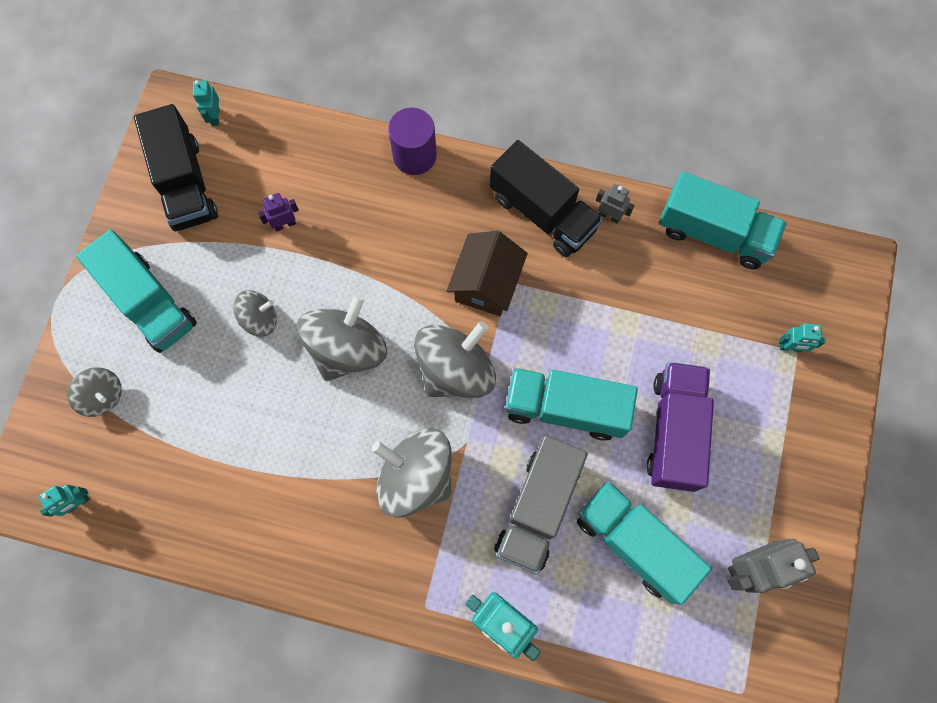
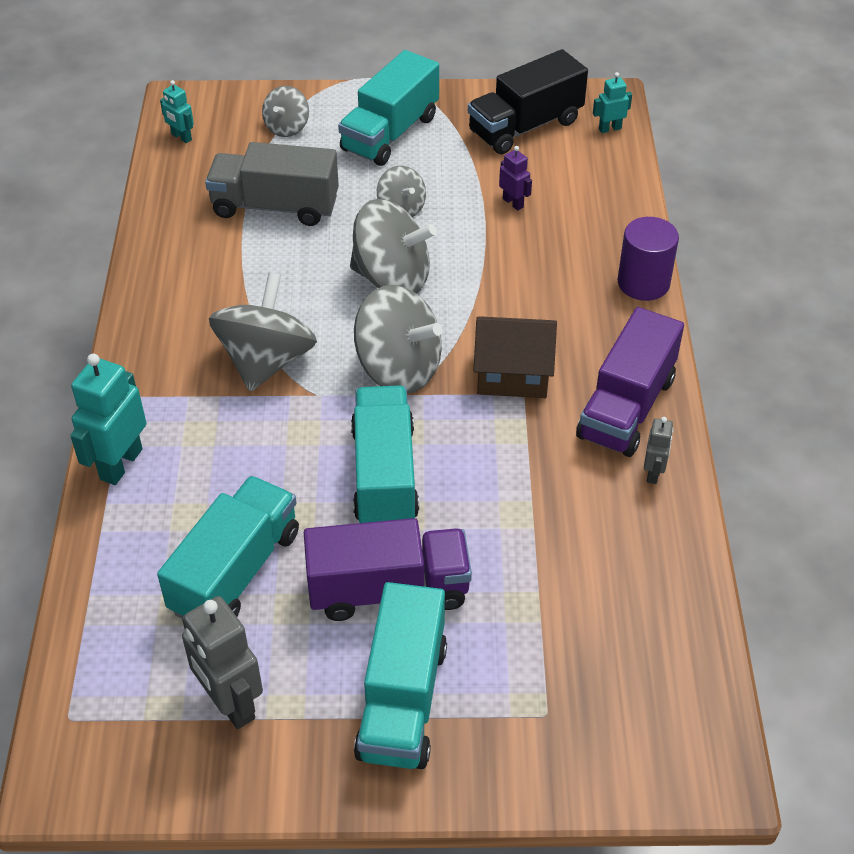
camera: 75 degrees right, 25 degrees down
(537, 508) = (256, 472): grey truck -> grey truck (275, 206)
(542, 213) = (626, 407): black truck -> purple truck
(713, 233) = (681, 589): turquoise truck -> turquoise truck (402, 700)
(790, 347) = (550, 706): turquoise robot -> none

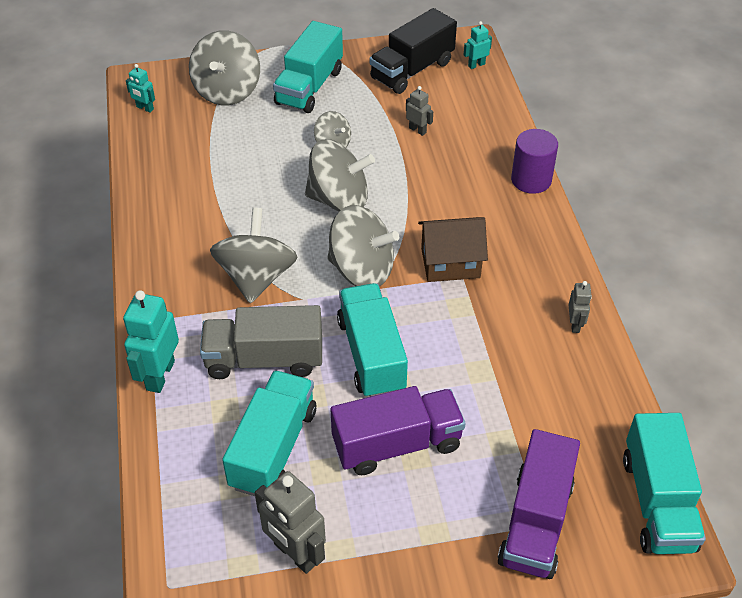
camera: 10 degrees left, 0 degrees up
(275, 206) = (233, 154): grey truck -> grey truck (264, 359)
(287, 127) = (227, 91): grey spinning top -> grey spinning top, size x1.83
(402, 700) = (429, 529): turquoise truck -> turquoise truck (657, 502)
(513, 203) = (417, 130): purple robot -> grey robot
(626, 407) = (542, 277): purple truck -> purple truck (536, 522)

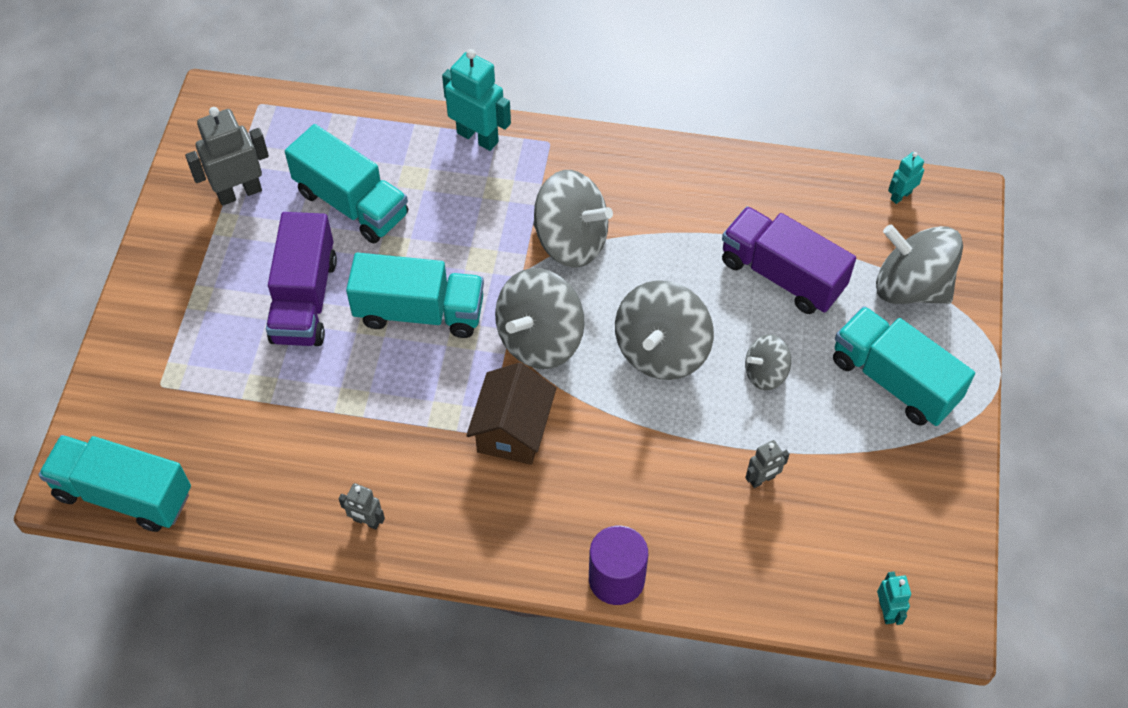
camera: 110 degrees right, 10 degrees up
(264, 359) = (457, 221): grey truck -> none
(412, 70) = (897, 519): black truck -> none
(536, 522) = (164, 381): purple truck -> purple truck (782, 275)

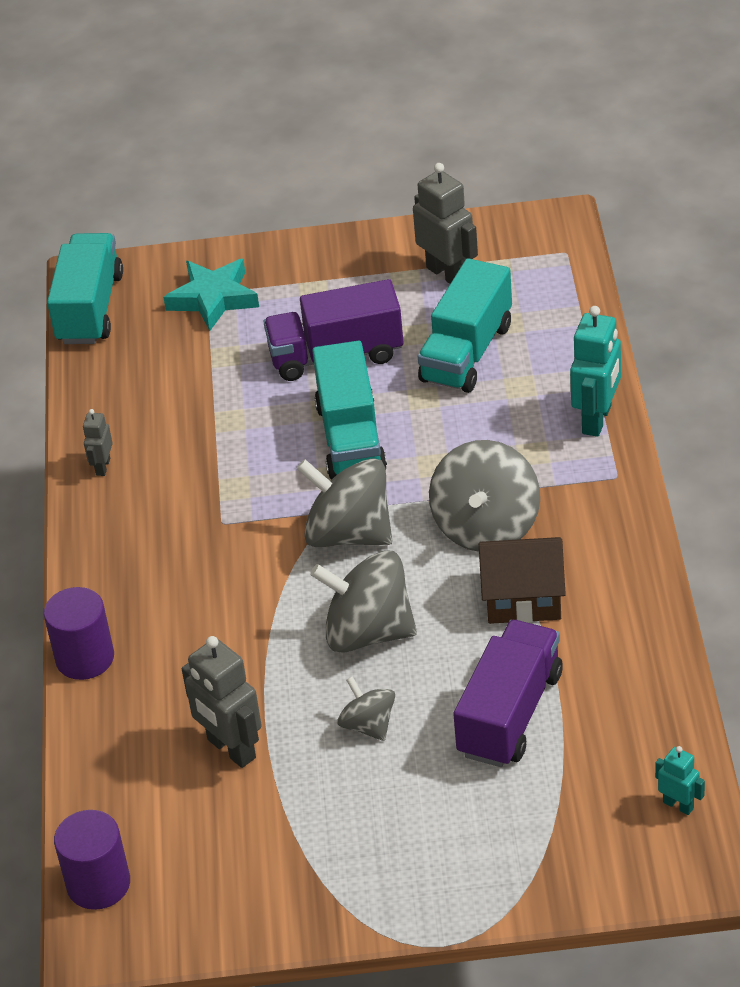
camera: 80 degrees right, 15 degrees down
(170, 382) = (213, 298): none -> turquoise star
(513, 430) = (232, 541): brown house -> brown house (523, 599)
(762, 479) = (231, 749): grey robot -> grey robot, size x1.88
(887, 611) = (98, 884): turquoise robot -> purple cylinder
(894, 380) = (397, 843): turquoise truck -> none
(911, 287) = (539, 837): grey spinning top -> none

